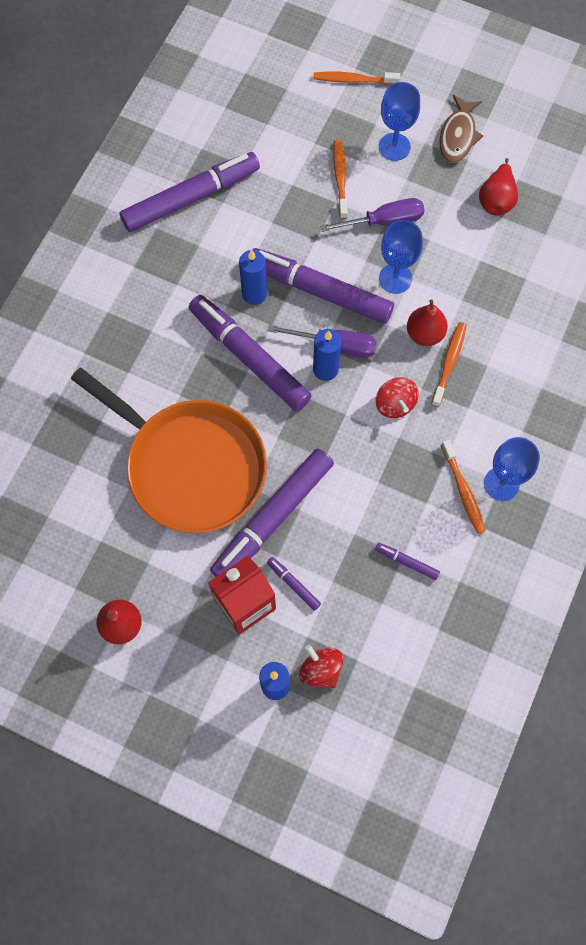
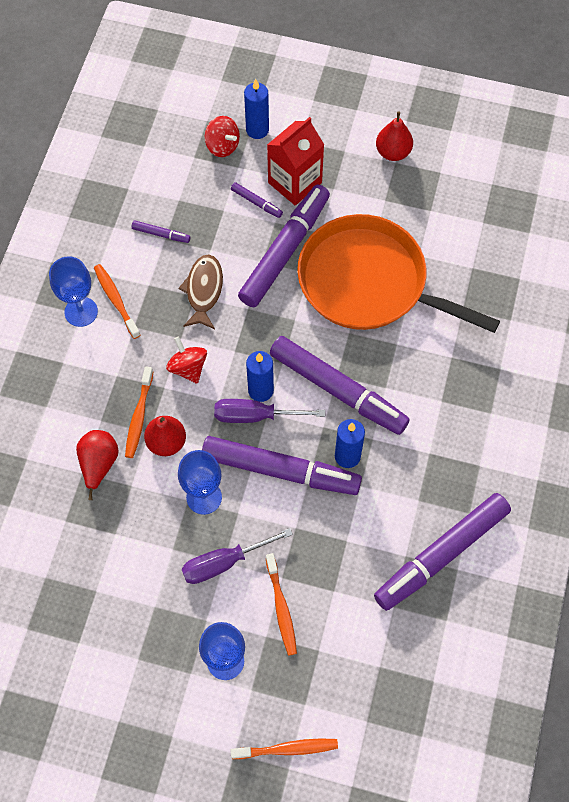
camera: 170 degrees right, 5 degrees down
(458, 136) = (152, 689): brown fish -> brown fish (204, 290)
(496, 200) = (102, 610): red pear -> red pear (99, 464)

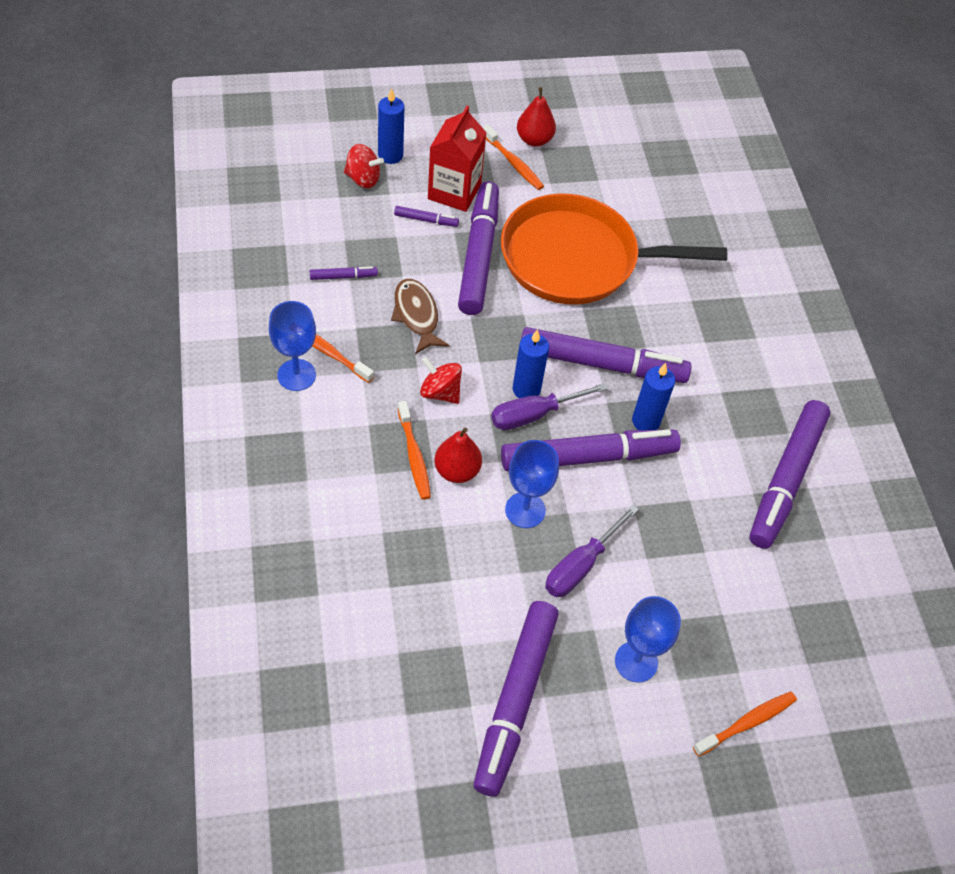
camera: 30 degrees left, 10 degrees down
(99, 464) = (396, 517): red pear -> none
(113, 653) = (515, 701): none -> purple marker
(281, 607) = (662, 587): orange toothbrush -> orange toothbrush (513, 163)

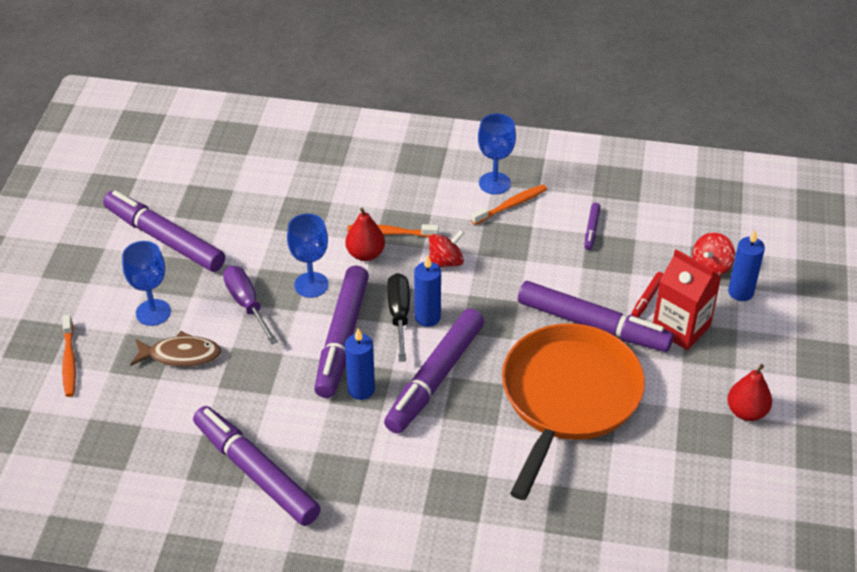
camera: 115 degrees right, 10 degrees down
(416, 315) = (533, 266): brown fish -> brown fish (181, 355)
(426, 220) = (647, 298): purple marker -> red marker
(513, 163) = (714, 384): orange toothbrush -> none
(533, 415) = (399, 315): purple screwdriver -> black screwdriver

